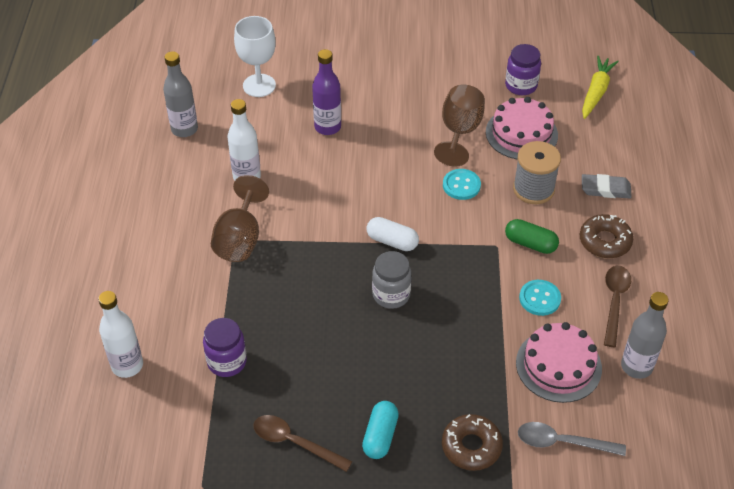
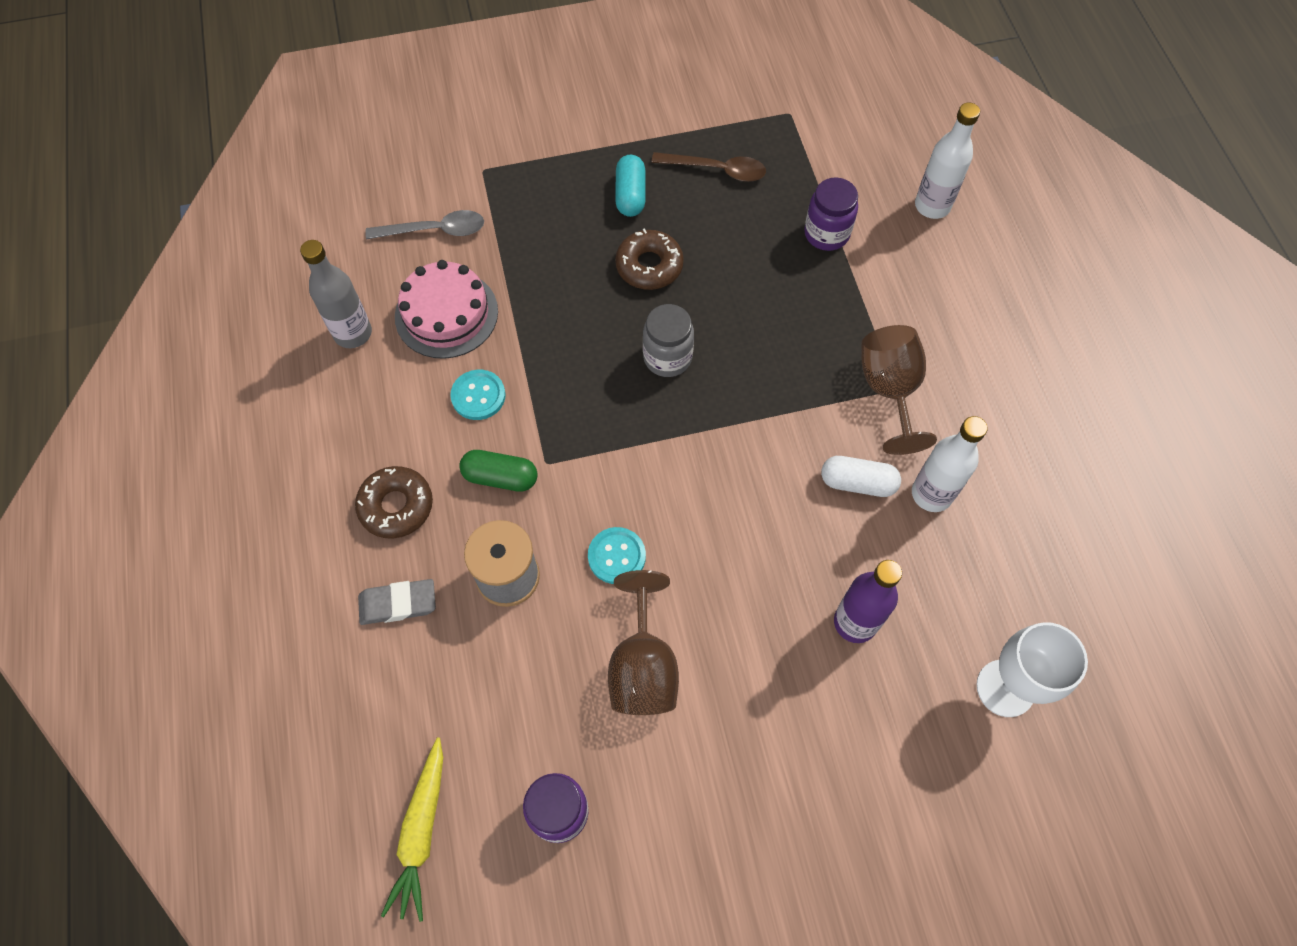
camera: 165 degrees right, 15 degrees up
(184, 129) = (1069, 560): grey bottle -> none
(392, 241) = (689, 435): white capsule -> white capsule (857, 483)
(471, 446) = (532, 205): brown donut -> brown donut (649, 266)
(521, 133) = (541, 690): pink cake -> none
(614, 302) = (381, 414): brown spoon -> none

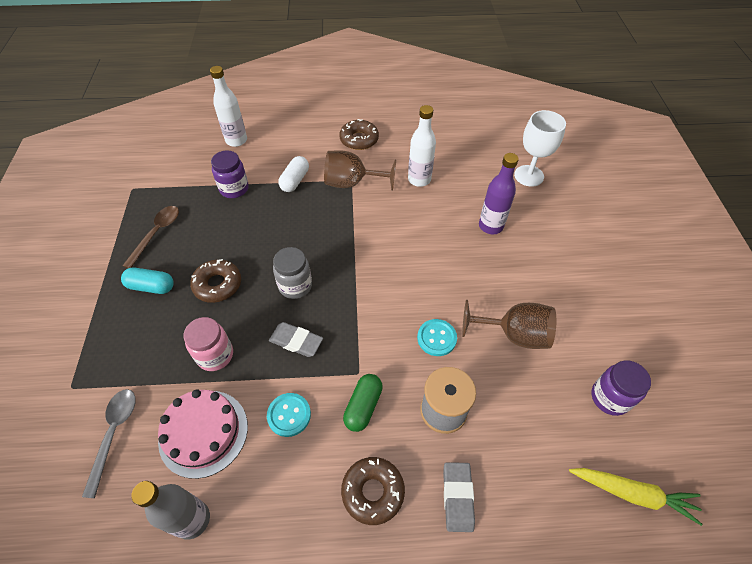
camera: 80 degrees left, 10 degrees down
(545, 295) = (215, 355): none -> pink jar
(580, 379) = (296, 341): none -> grey eraser
(857, 483) = (406, 208): white capsule -> white capsule (295, 180)
(1000, 382) = (359, 139): none -> brown donut

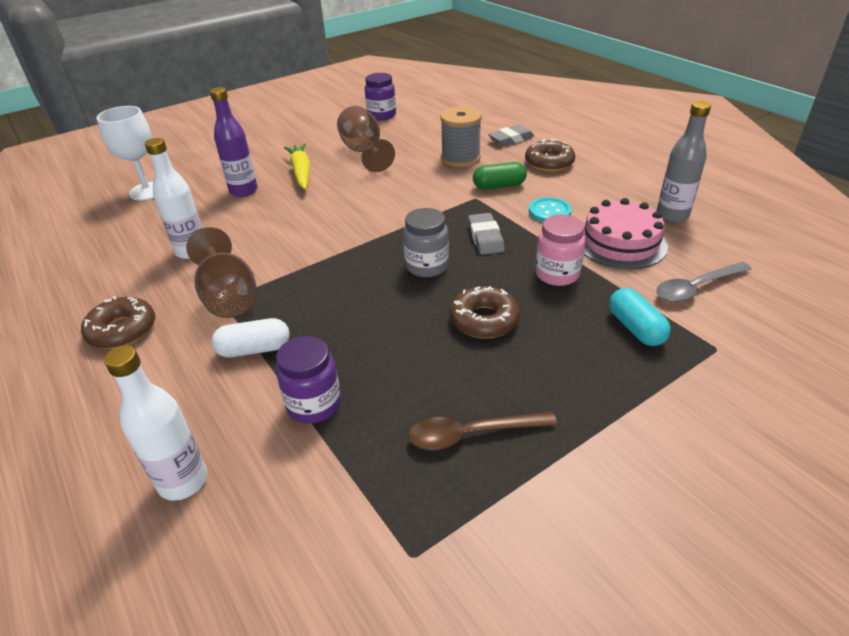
camera: 120 degrees left, 15 degrees down
(151, 287) = (548, 374): turquoise capsule -> turquoise capsule (635, 328)
(436, 338) = (402, 178): turquoise button -> none
(632, 493) = (439, 101): yellow carrot -> yellow carrot (301, 172)

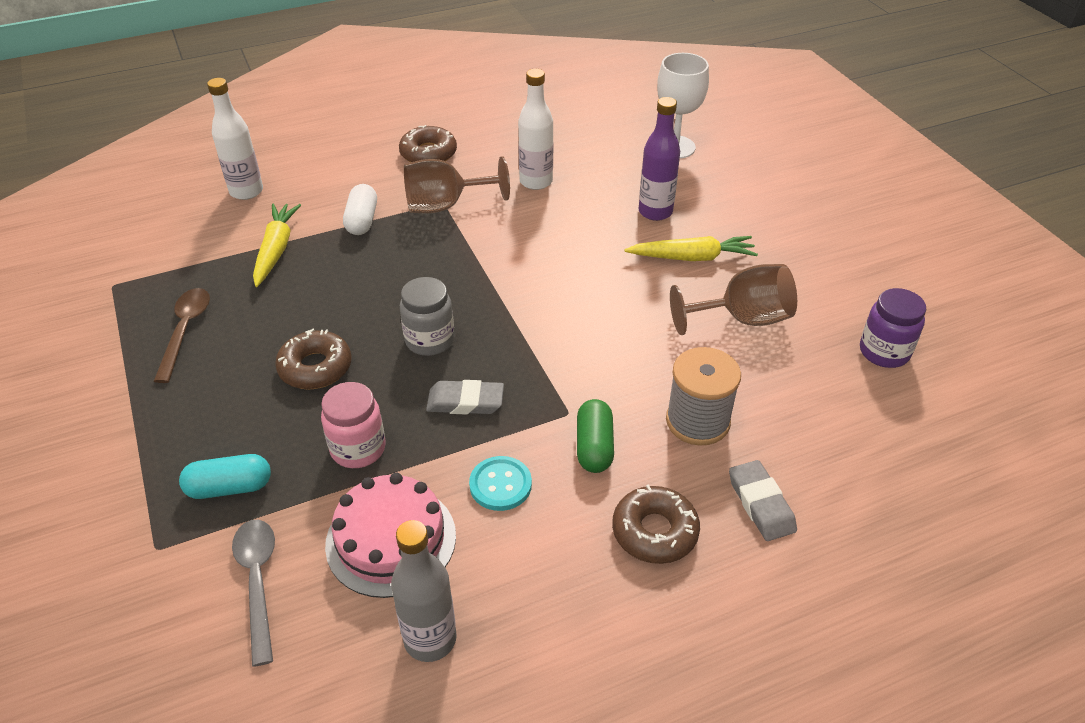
camera: 100 degrees right, 5 degrees up
(314, 404) = (276, 250): purple jar -> yellow carrot

